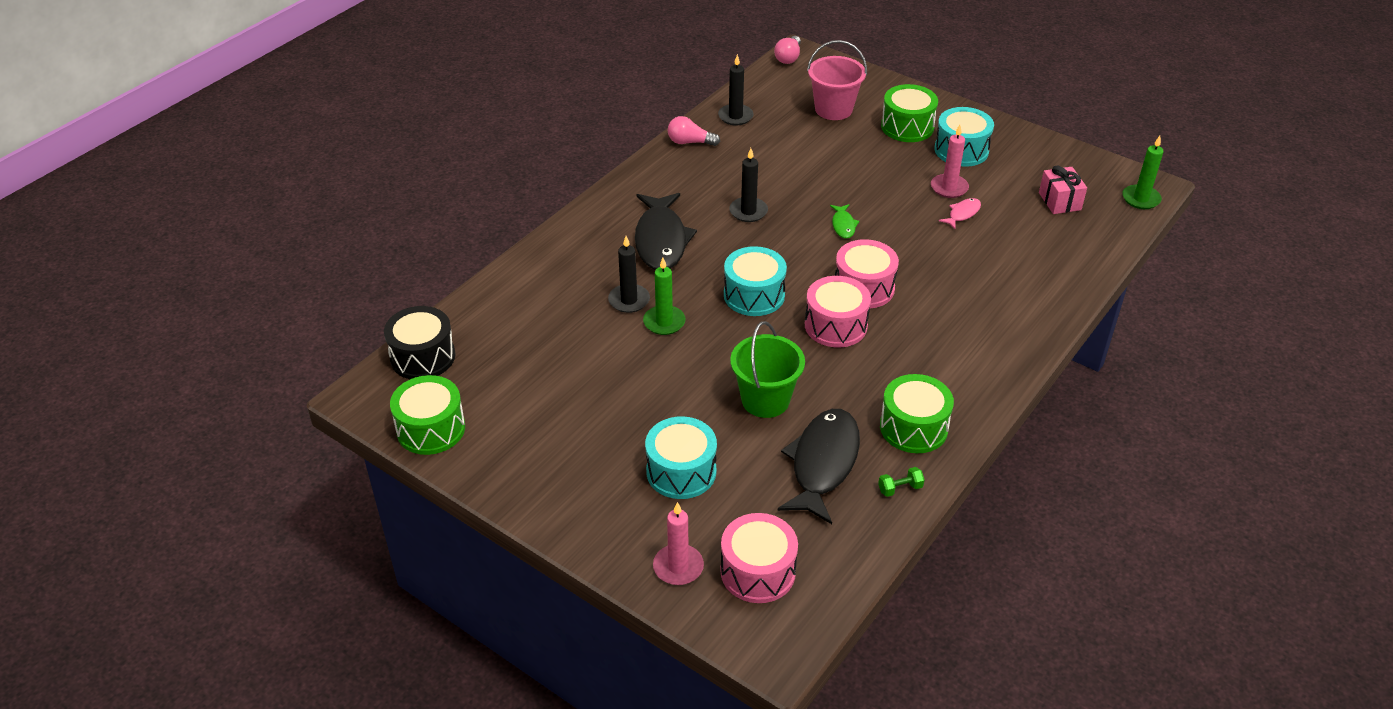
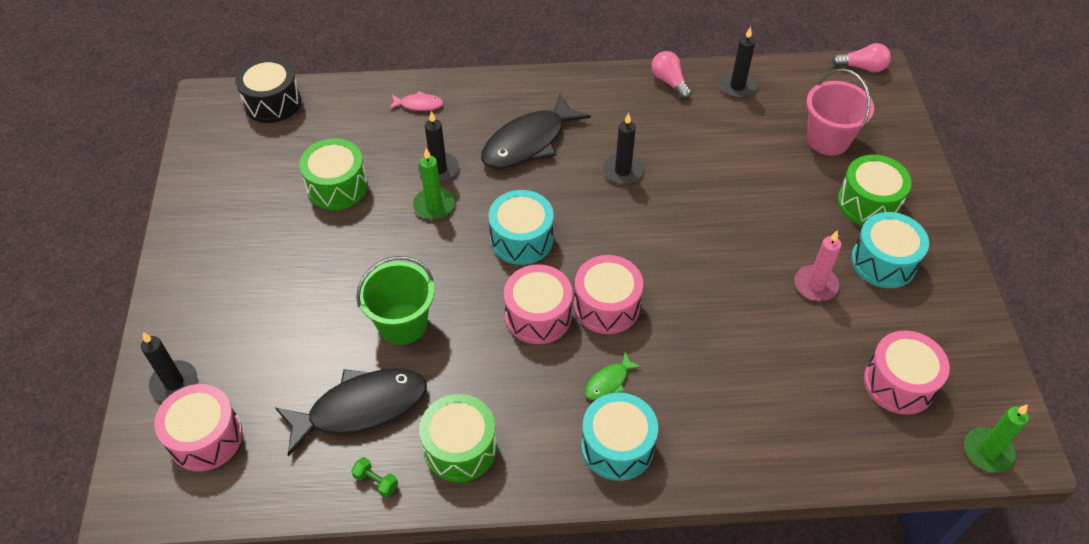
camera: 50 degrees right, 10 degrees up
(431, 429) = (205, 154): green drum -> green drum (337, 186)
(678, 567) = (174, 383): pink candle -> black candle
(681, 471) = (276, 321): turquoise drum -> turquoise drum (617, 446)
(788, 57) = (862, 67): pink light bulb -> pink light bulb turned 150 degrees counterclockwise
(843, 225) = (675, 242): green fish -> green fish (609, 382)
(962, 214) = (789, 317): pink fish -> pink fish (419, 104)
(1059, 201) = (899, 383): pink gift -> pink drum

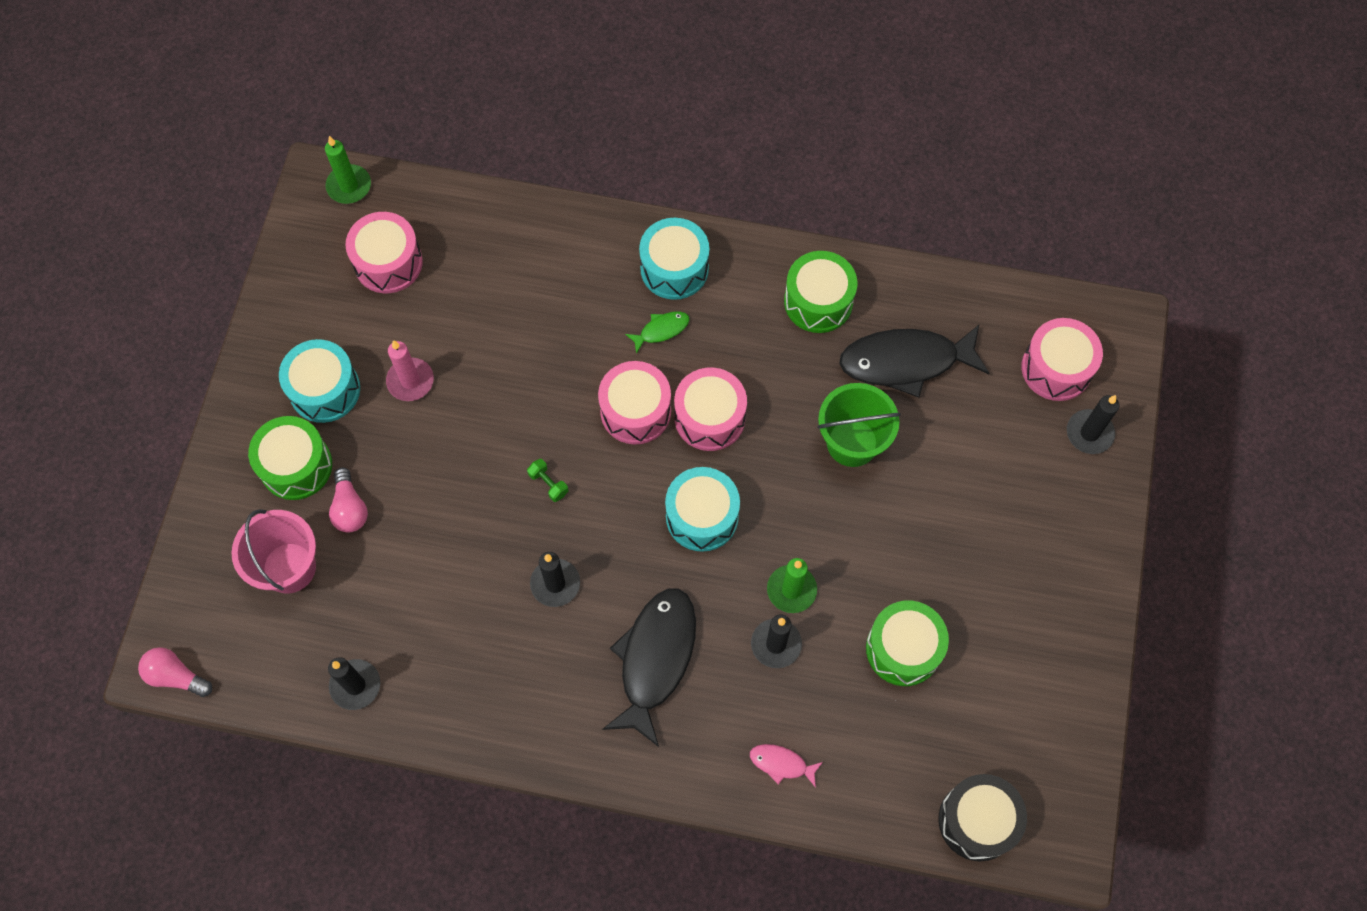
camera: 165 degrees left, 15 degrees up
(376, 481) = (900, 289): green dumbbell -> green dumbbell (548, 484)
(528, 142) = (655, 659): black fish -> black fish turned 45 degrees counterclockwise
(669, 81) = (439, 718): pink light bulb -> pink light bulb (350, 508)

